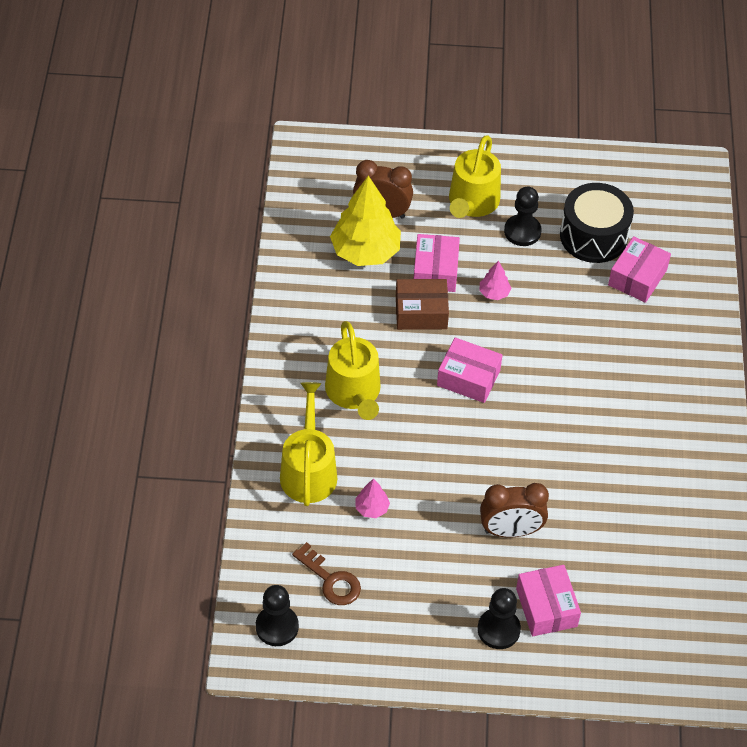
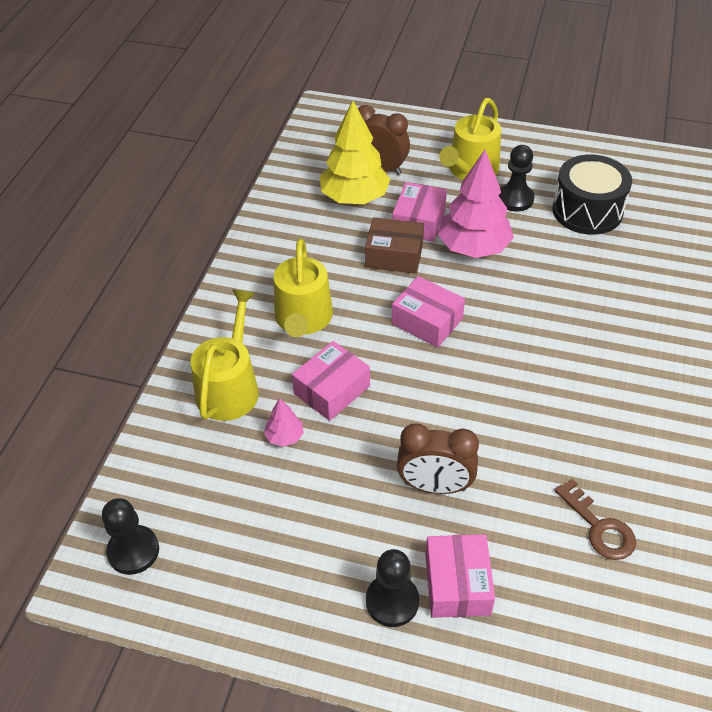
camera: 15 degrees right, 5 degrees down
(330, 580) = (213, 507): brown key -> brown key (599, 527)
(494, 293) = (473, 247): pink tree -> pink tree, size x2.24
(637, 277) = (627, 252): pink box -> pink box (331, 390)

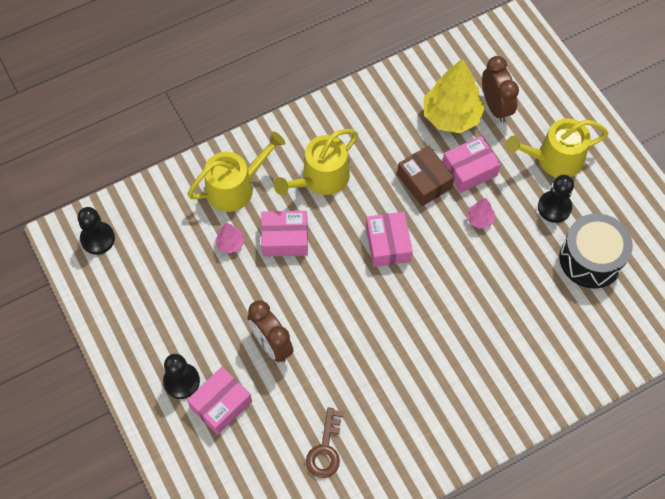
camera: 45 degrees right, 15 degrees up
(473, 247) = (480, 219): pink tree -> pink tree, size x0.45

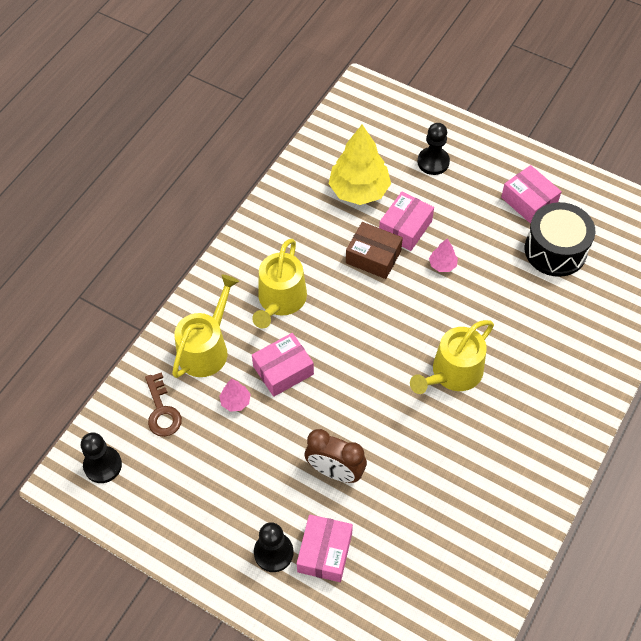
camera: 30 degrees left, 5 degrees down
(325, 449) = (446, 537): brown key -> brown key (162, 410)
(388, 244) = (378, 327): pink box -> pink box (528, 201)
(495, 107) = (391, 165): brown clock -> none
(554, 159) = (469, 184): yellow watering can -> yellow watering can (453, 373)
(554, 207) = (496, 223): black pawn -> black pawn (433, 162)

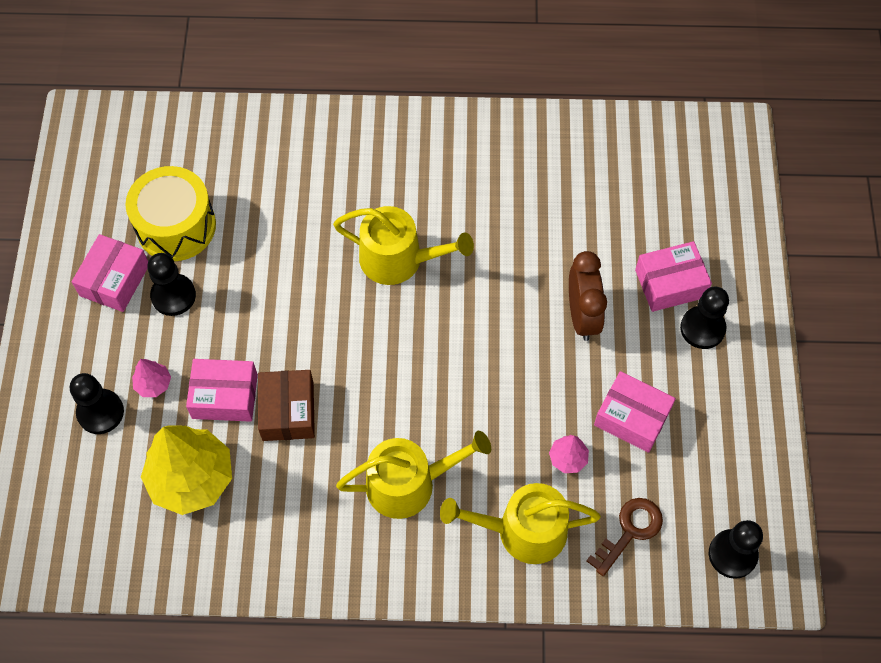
camera: 120 degrees left, 5 degrees up
(283, 370) = (498, 429): pink box -> pink box (632, 418)
(442, 265) = (259, 331): pink tree -> pink tree (153, 384)
(498, 228) = (173, 296): none -> black pawn
(555, 250) = (176, 226): black drum -> yellow drum

